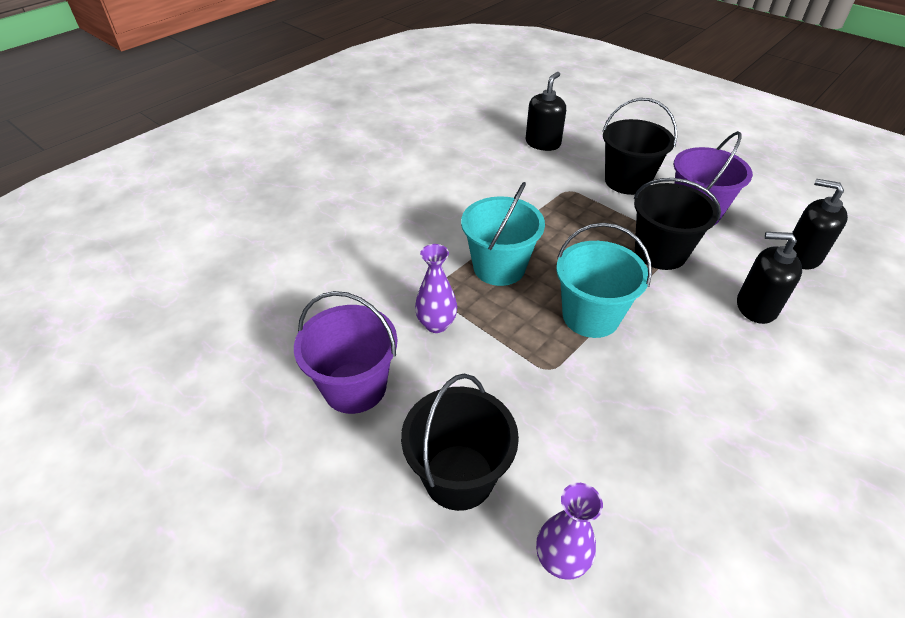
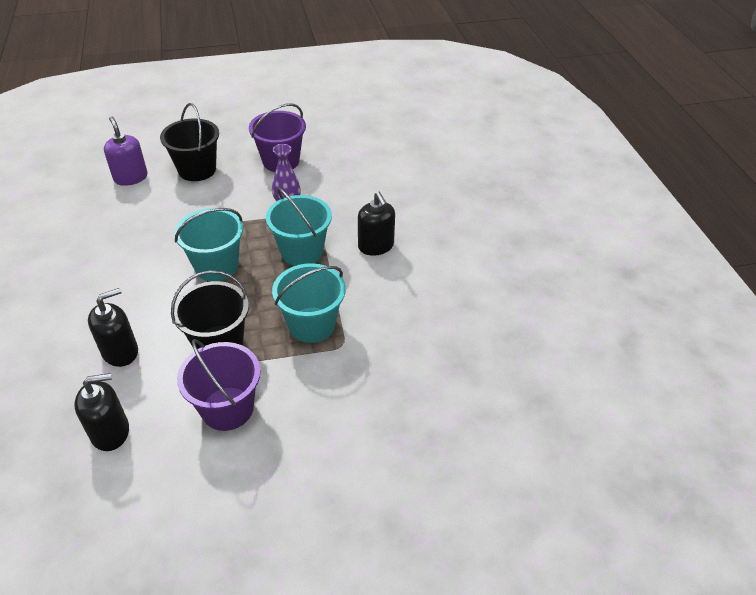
camera: 125 degrees right, 0 degrees up
(543, 143) = (431, 378): black soap dispenser -> black soap dispenser (376, 246)
(561, 560) = (131, 177): purple vase -> purple soap dispenser
(572, 214) = (312, 325): none -> turquoise bucket
(627, 181) = (314, 396): black bucket -> none

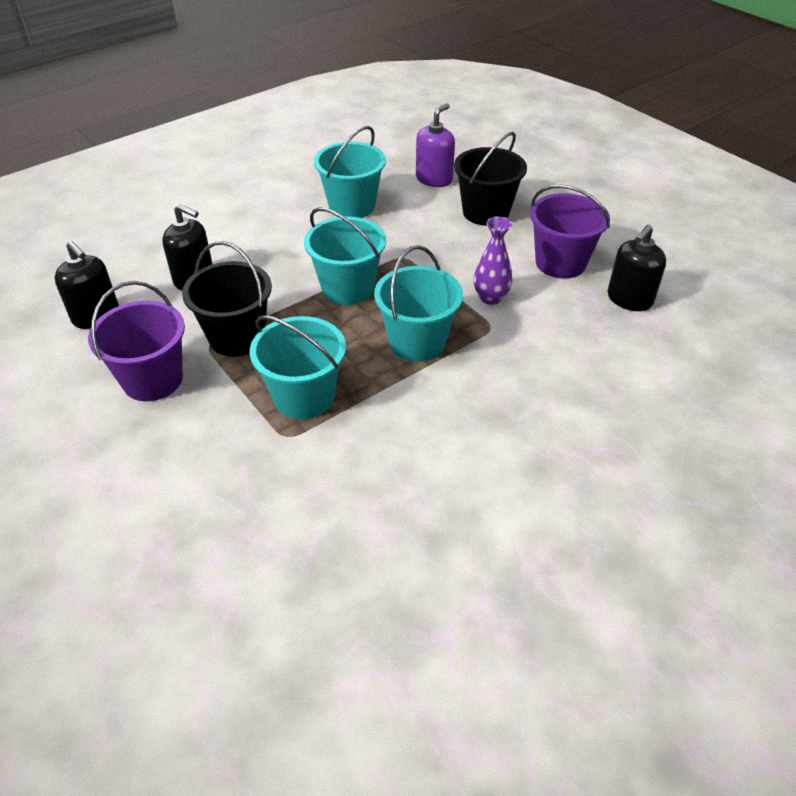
camera: 65 degrees right, 0 degrees up
(118, 231) = (352, 206): none -> turquoise bucket
(376, 246) = (477, 403): black soap dispenser -> black soap dispenser (629, 299)

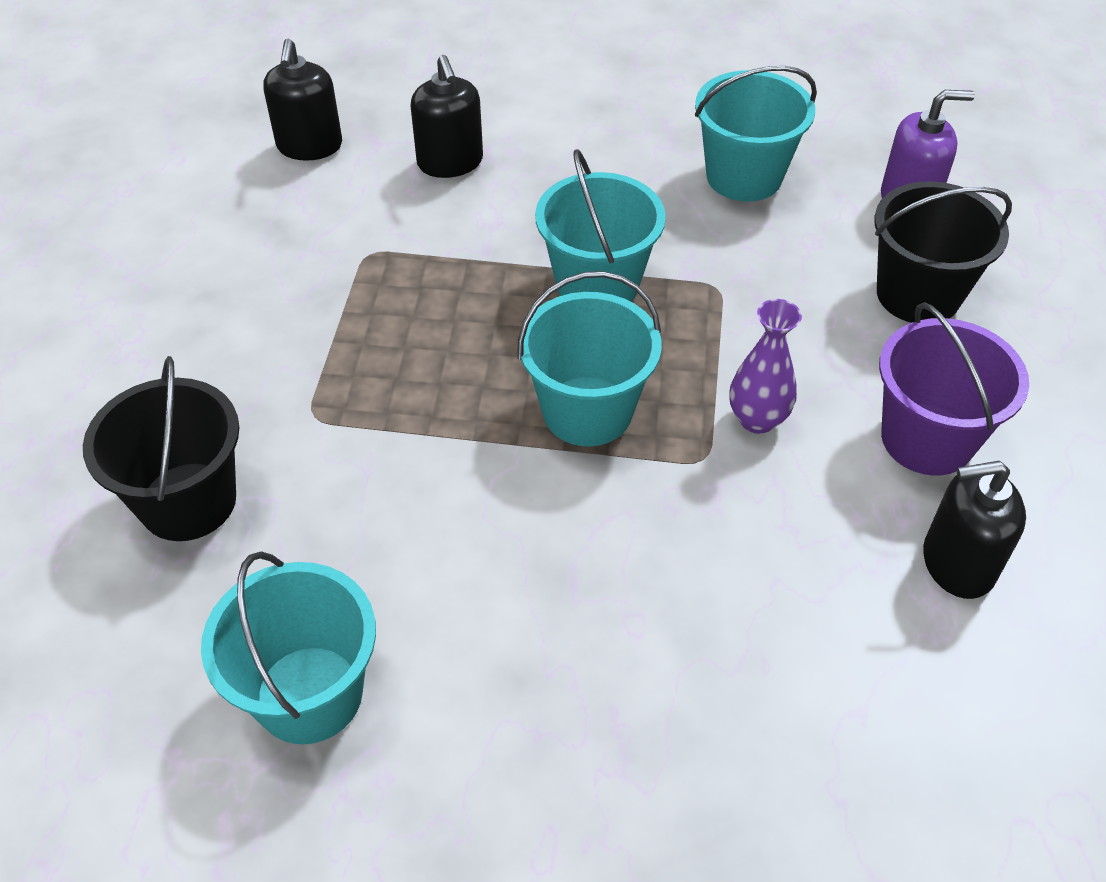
camera: 45 degrees right, 5 degrees up
(152, 380) = (273, 256): purple bucket -> none
(237, 337) = (406, 263): black bucket -> black bucket (188, 501)
(304, 397) = (384, 384): turquoise bucket -> turquoise bucket (309, 694)

